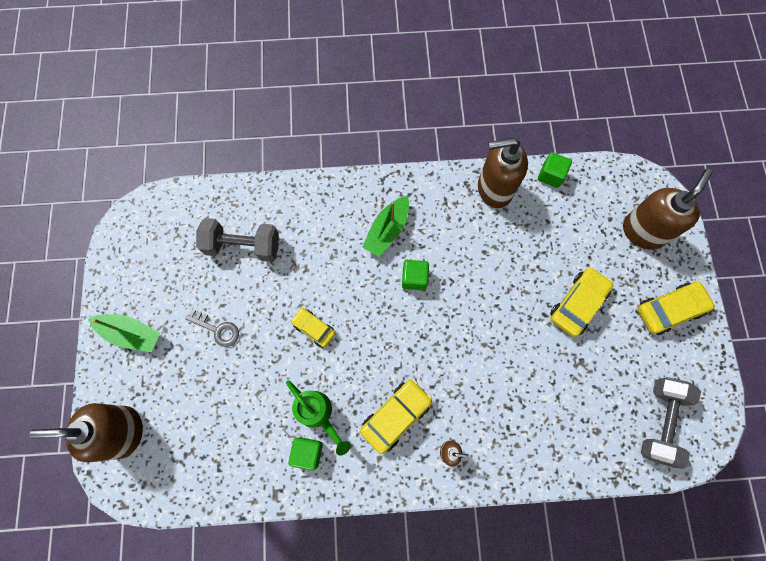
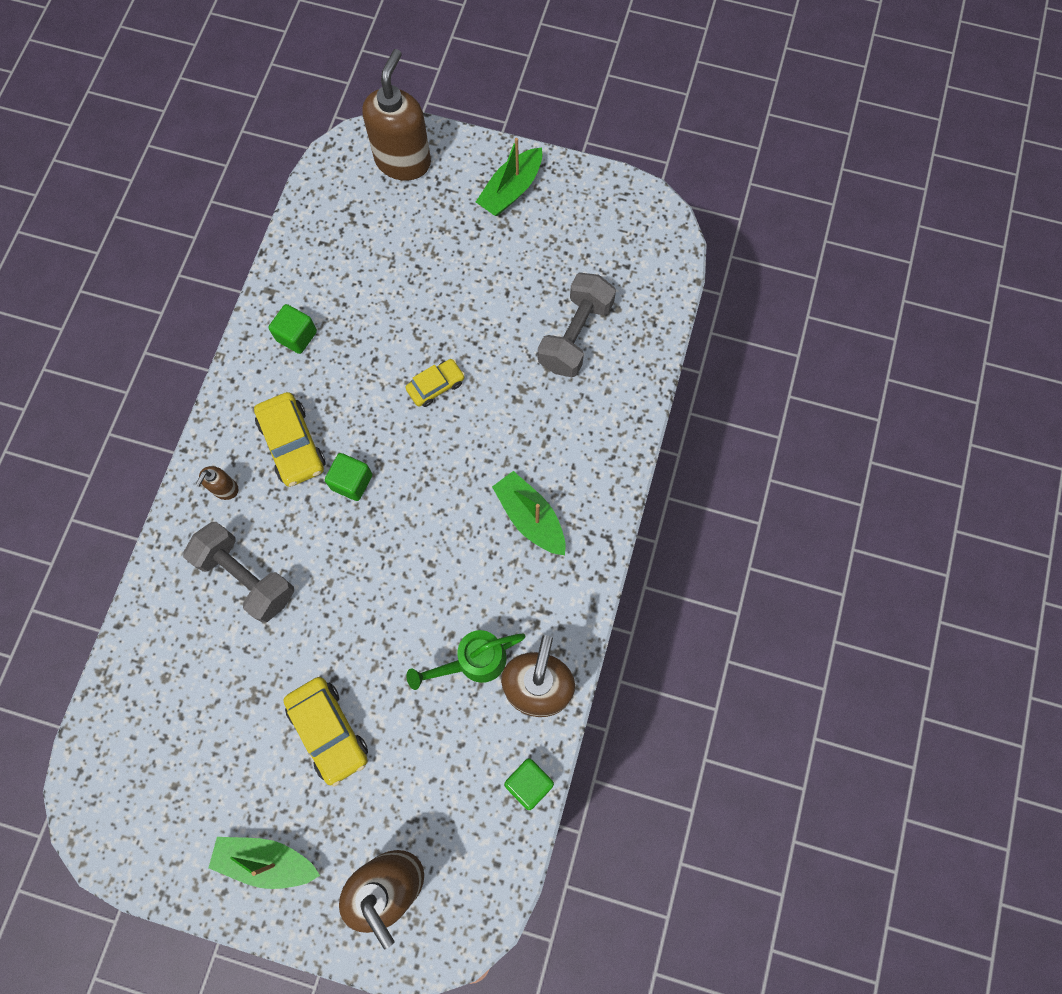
camera: 110 degrees right, 0 degrees up
(217, 329) = (479, 280): grey key -> none
(318, 414) = (333, 360): green watering can -> green watering can (473, 661)
(414, 278) = (451, 528): green cube -> green cube (352, 482)
(660, 422) = (137, 766): grey dumbbell -> grey dumbbell (247, 576)
(669, 309) = (266, 860): yellow car -> green boat

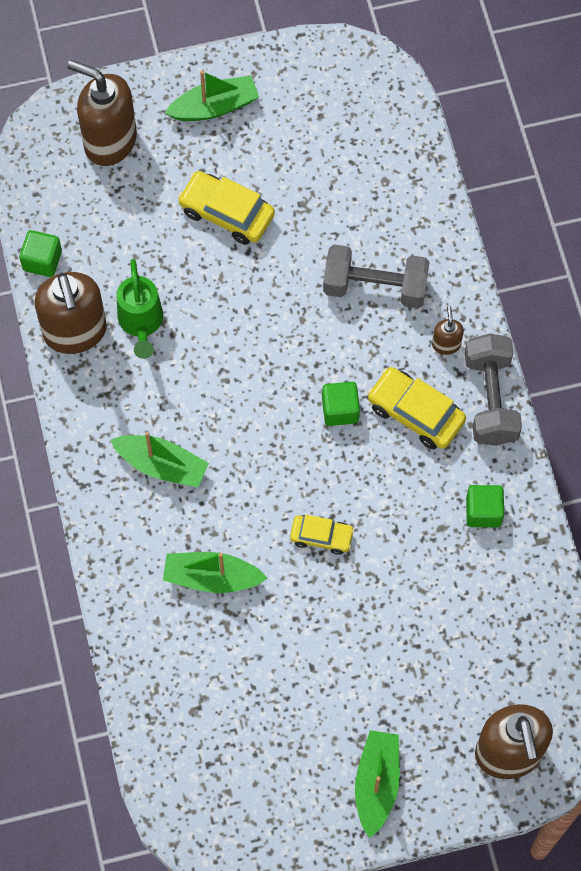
camera: 150 degrees right, 5 degrees down
(436, 386) = (321, 536): yellow car -> yellow car turned 105 degrees counterclockwise
(473, 661) = (141, 323): green watering can -> green watering can turned 135 degrees clockwise
(543, 401) = (212, 577): none -> green boat
(575, 335) = (219, 660): grey dumbbell -> grey dumbbell (490, 399)

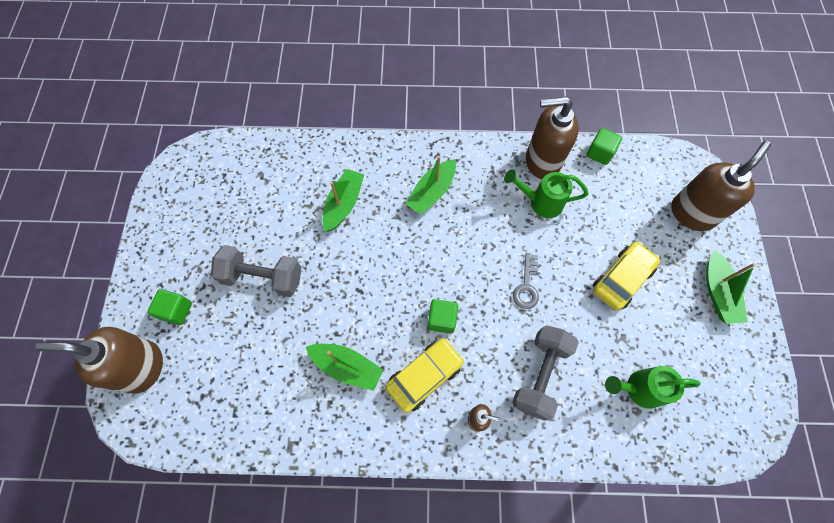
camera: 105 degrees right, 0 degrees up
(267, 320) = (526, 286): none -> grey key
(321, 536) = (348, 280): yellow car -> none
(359, 182) = (638, 389): none -> green watering can
(376, 783) = (165, 270): green boat -> green boat (347, 367)
(483, 511) = (329, 405): green cube -> green cube (176, 310)
(490, 399) = (421, 442): grey dumbbell -> grey dumbbell (263, 277)

